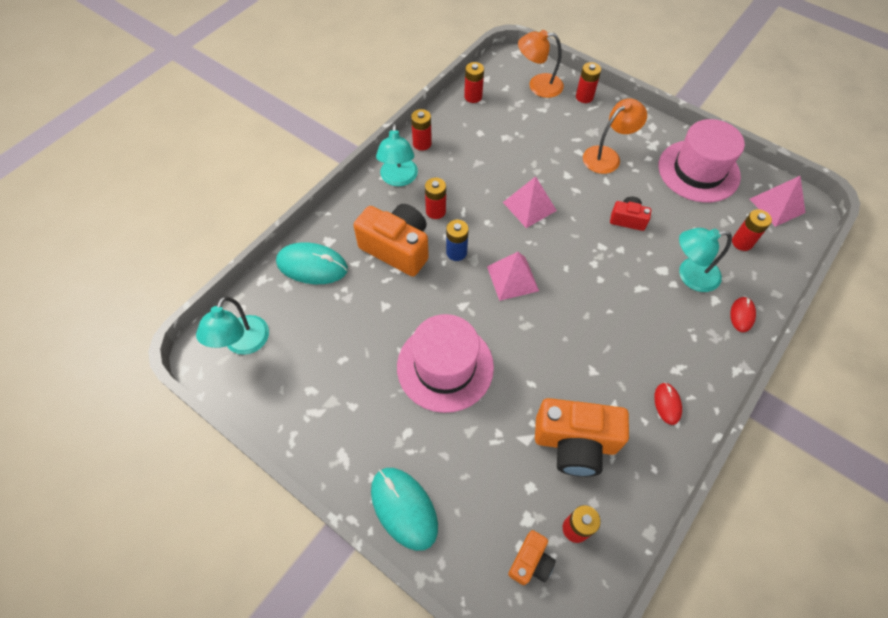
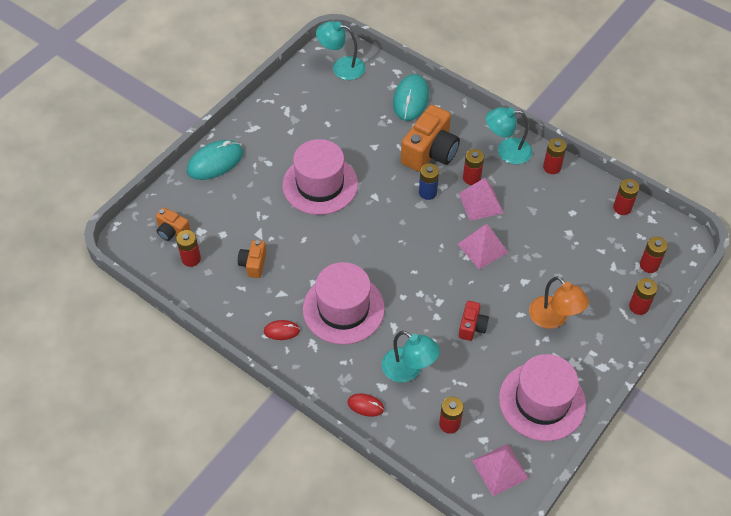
camera: 90 degrees right, 5 degrees down
(512, 278) = (402, 231): pink pyramid -> pink pyramid (480, 203)
(538, 85) = (649, 265): orange lamp -> red battery
(575, 443) = (253, 264): orange camera -> orange camera, size x0.52
(625, 337) = (343, 309): none -> pink hat
(690, 275) = (408, 370): turquoise lamp -> turquoise lamp turned 135 degrees clockwise

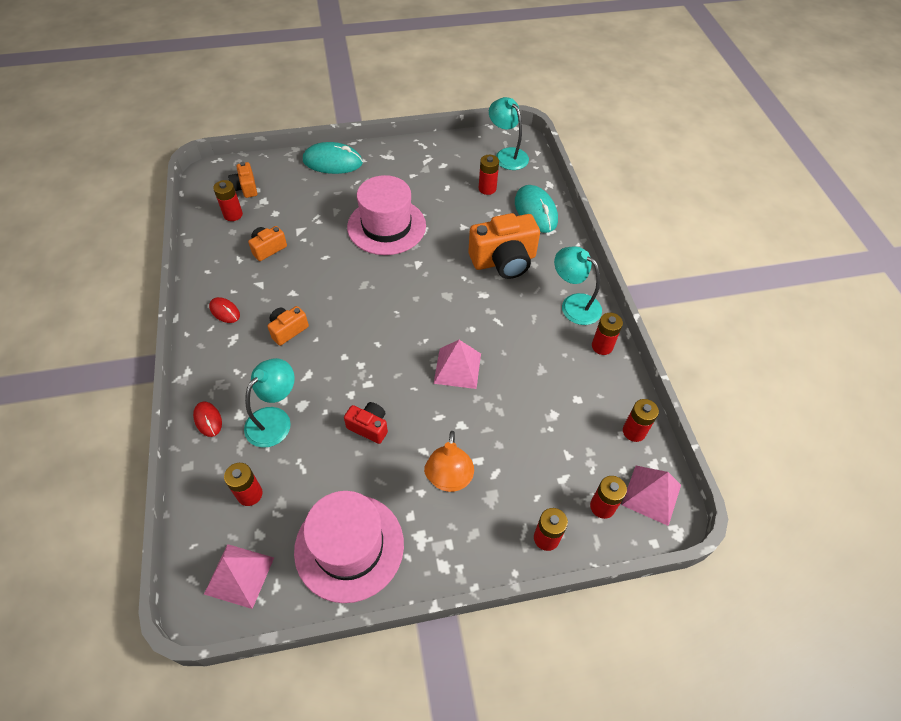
camera: 40 degrees right, 0 degrees up
(343, 309) = (288, 330): pink hat -> orange camera
(408, 370) = (275, 419): turquoise lamp -> turquoise lamp turned 135 degrees counterclockwise
(411, 99) = (535, 211): turquoise mouse -> turquoise mouse turned 75 degrees counterclockwise
(427, 192) = (464, 290): blue battery -> none
(471, 178) = (516, 305): red battery -> red battery (487, 188)
(472, 326) = (369, 427): red camera -> red camera turned 120 degrees counterclockwise
(480, 203) = (500, 330): pink pyramid -> pink pyramid (651, 494)

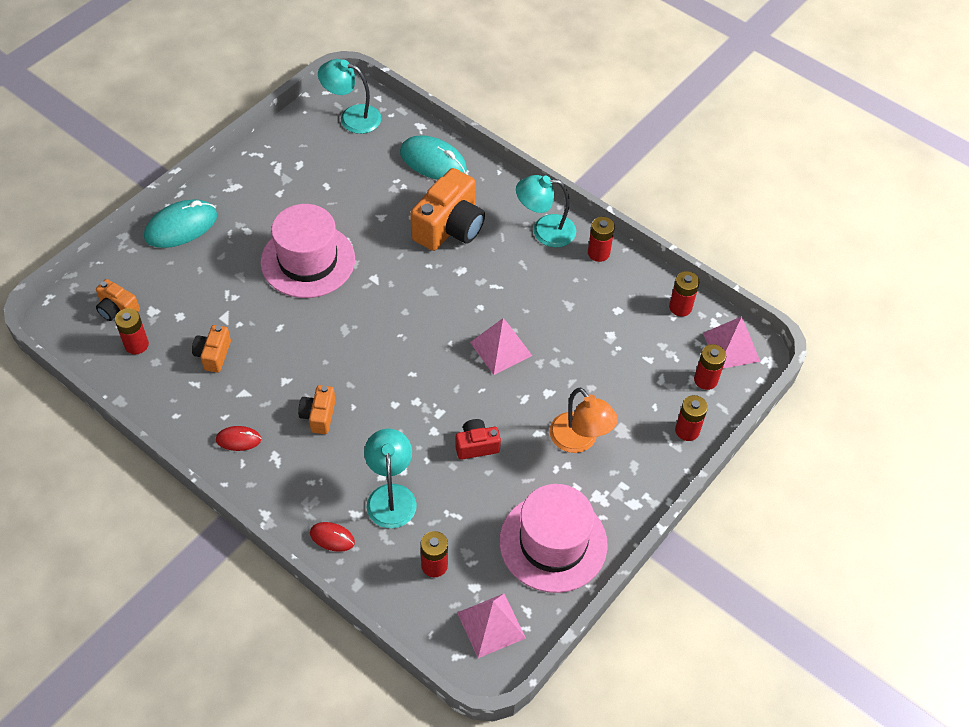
camera: 40 degrees left, 0 degrees up
(487, 188) = (366, 164): red battery -> none

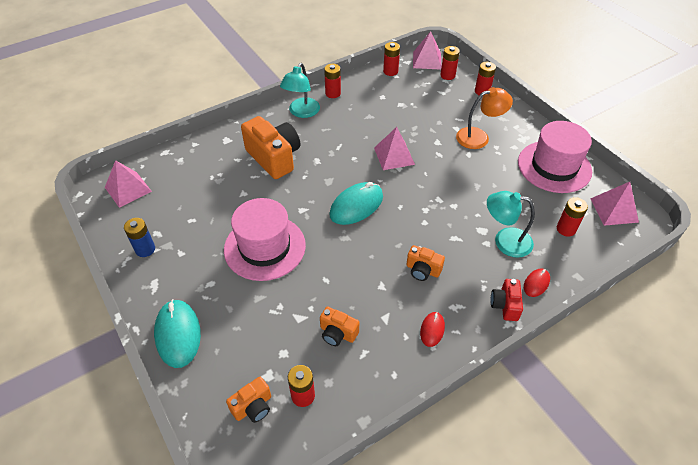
camera: 70 degrees left, 5 degrees down
(275, 163) = (145, 249): none -> blue battery
(352, 117) = (128, 189): turquoise lamp -> pink pyramid
(433, 161) = (205, 152): turquoise mouse -> turquoise mouse (356, 205)
(476, 445) = (471, 186): red camera -> red camera (505, 305)

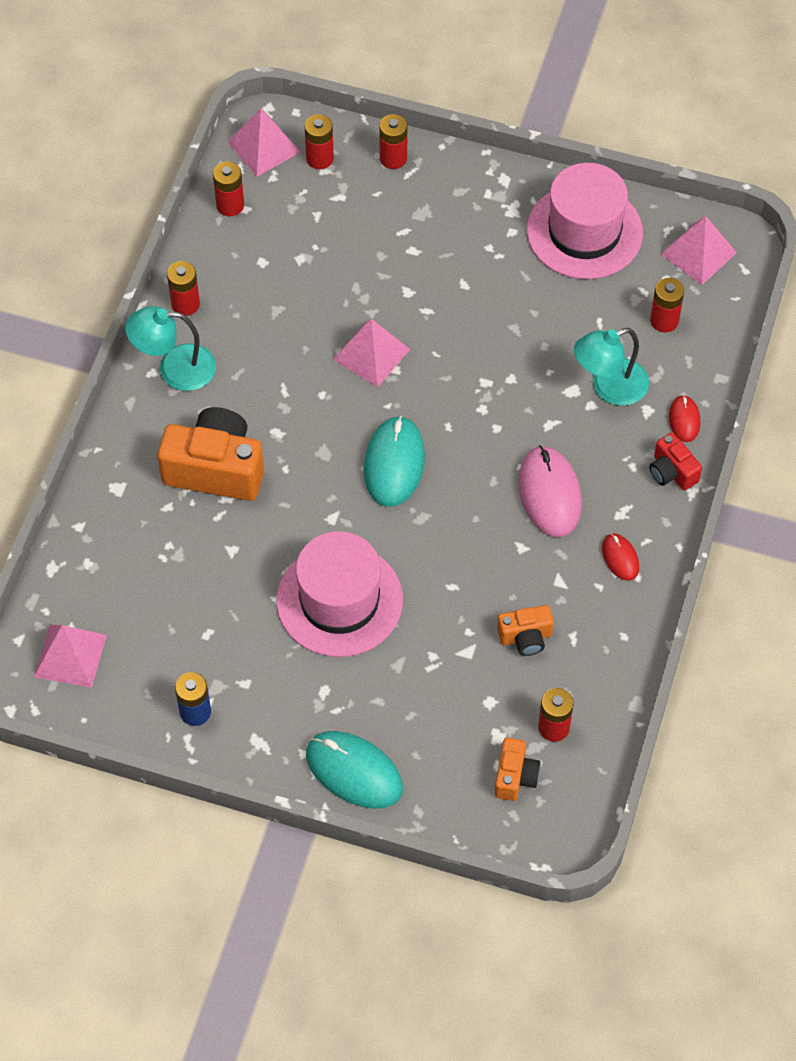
camera: 40 degrees left, 10 degrees up
(301, 112) = (174, 368): turquoise lamp -> turquoise lamp turned 105 degrees clockwise
(422, 270) = (549, 494): orange camera -> pink mouse
(479, 137) = (454, 245): orange lamp -> none

